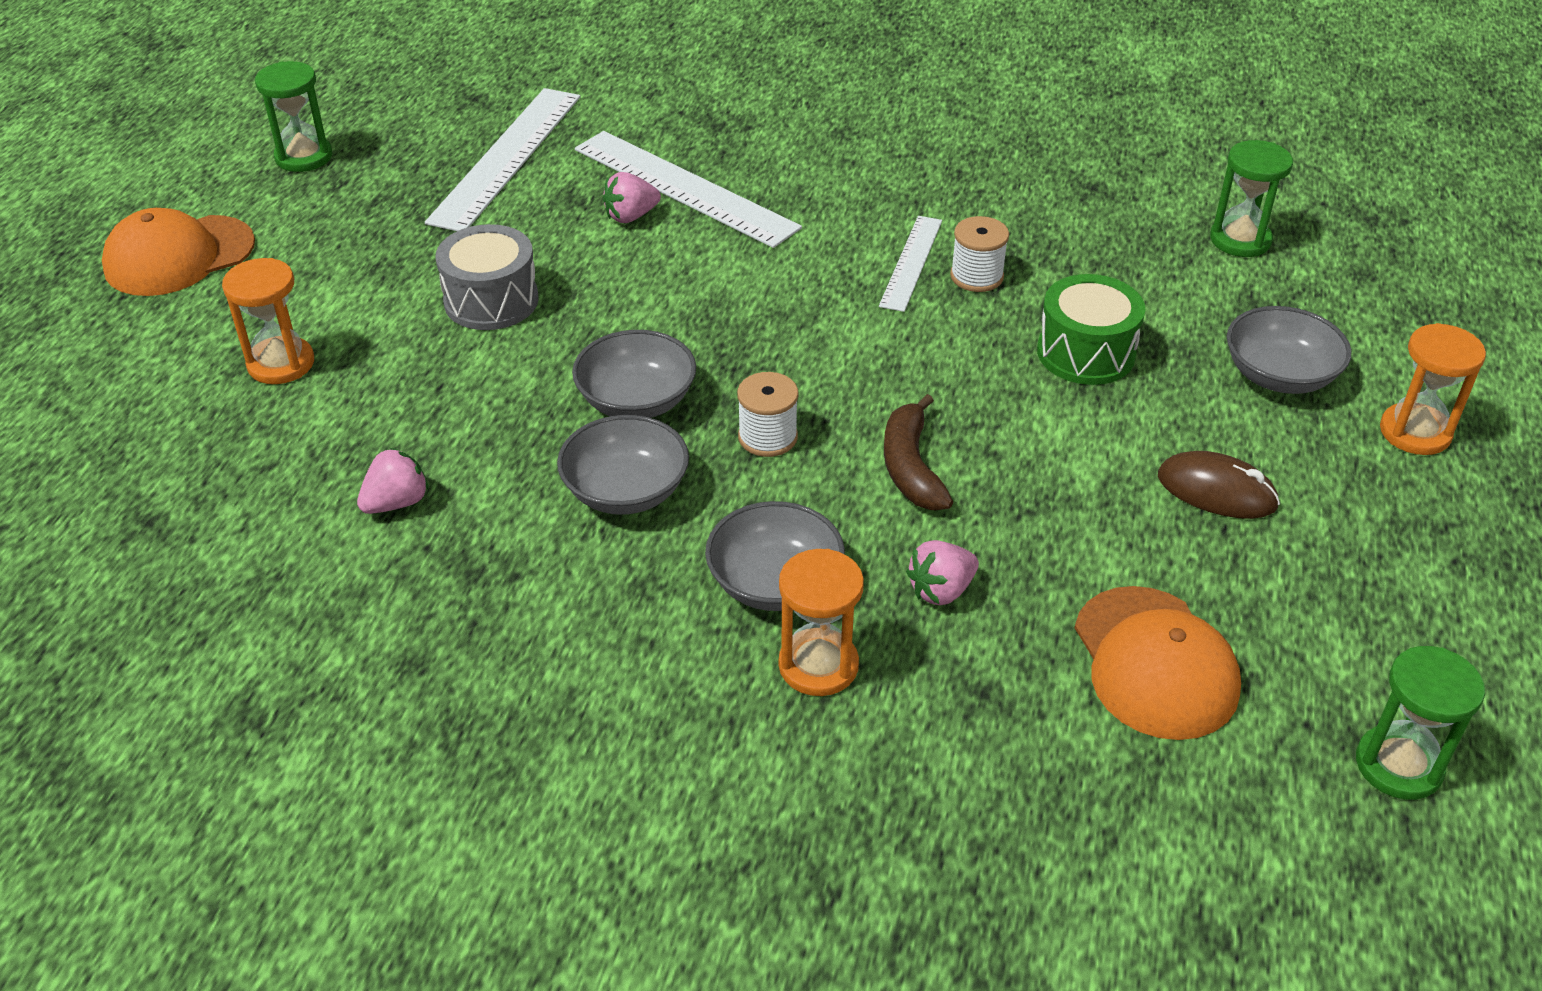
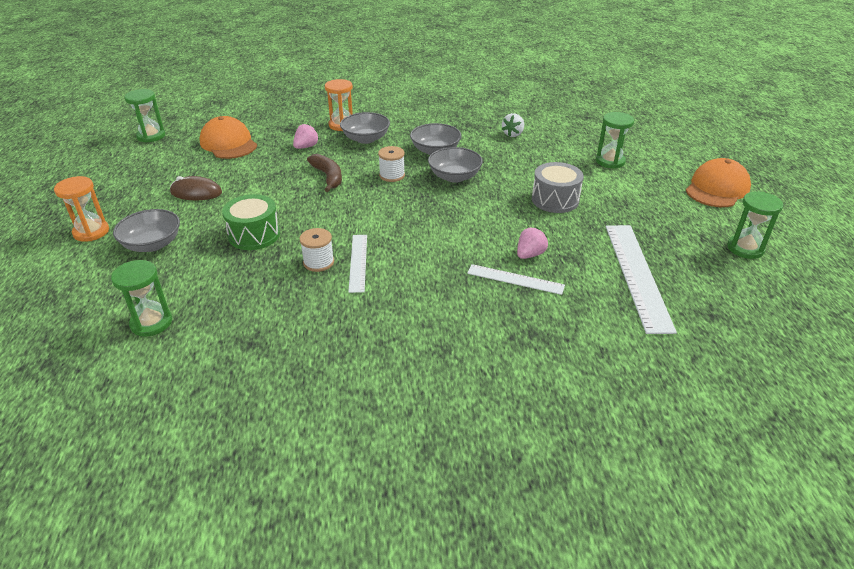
camera: 160 degrees right, 5 degrees down
(281, 363) = (610, 161): orange hourglass -> green hourglass
(397, 503) = (513, 134): pink strawberry -> white strawberry
(685, 188) = (515, 279): white ruler -> white ruler, size x0.56

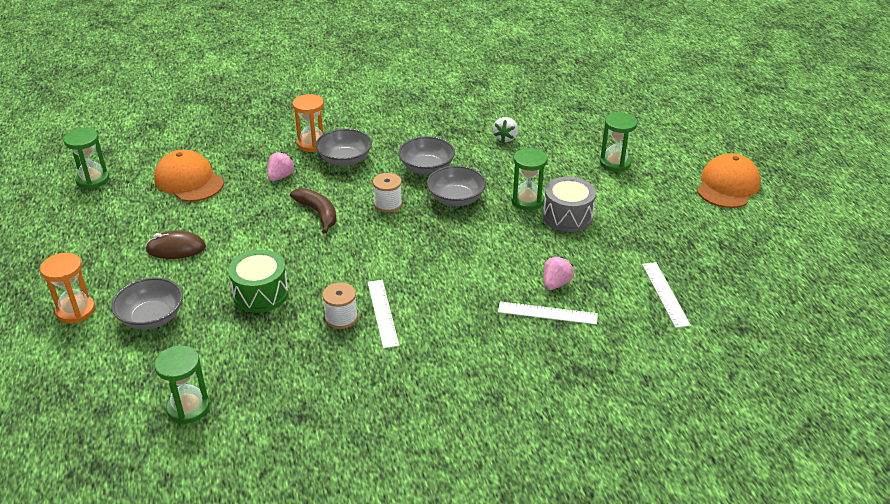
camera: 10 degrees left, 0 degrees up
(637, 275) = (665, 294): white ruler -> white ruler, size x0.56
(745, 248) = (763, 252): green hourglass -> green hourglass (527, 201)

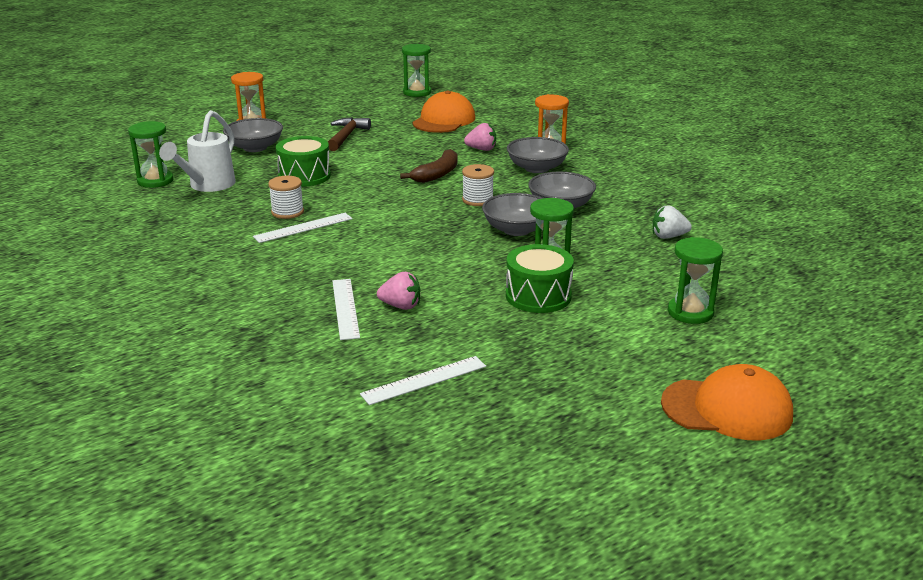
camera: 70 degrees right, 10 degrees down
(176, 248) = (346, 136): brown mouse -> brown hammer
(234, 366) = (208, 186): none -> white watering can
(567, 216) = (538, 296): grey drum -> green drum

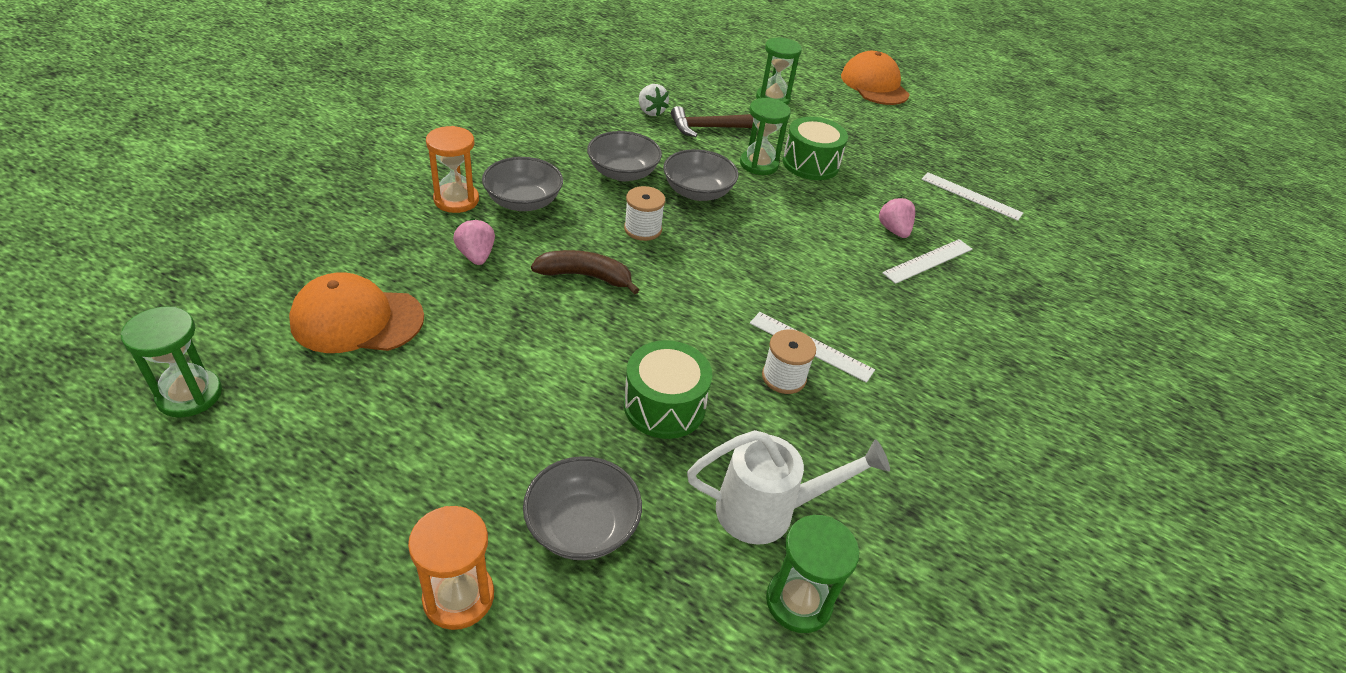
camera: 120 degrees left, 15 degrees up
(346, 136) = (475, 417): brown hammer -> brown hammer (707, 128)

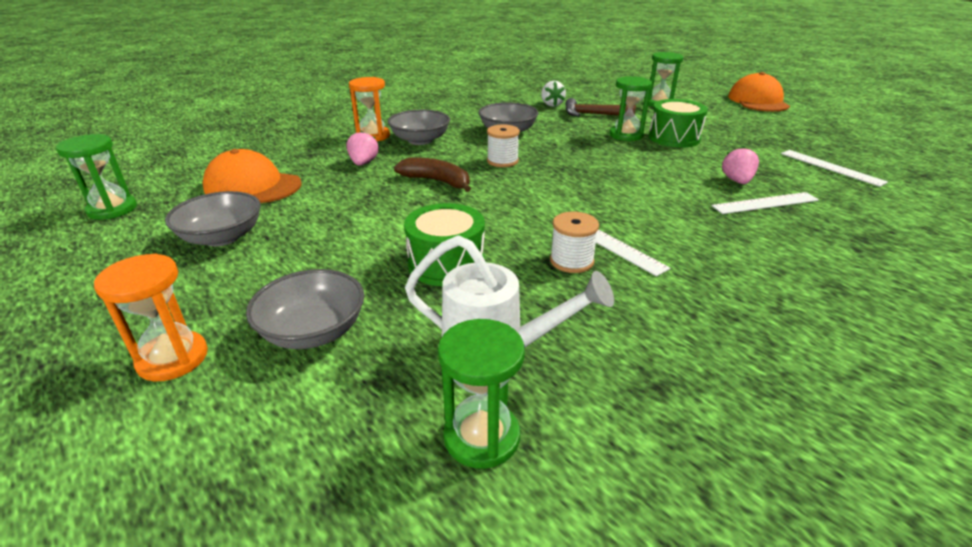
camera: 25 degrees right, 10 degrees down
(697, 192) = (562, 145): grey bowl -> grey bowl (222, 237)

